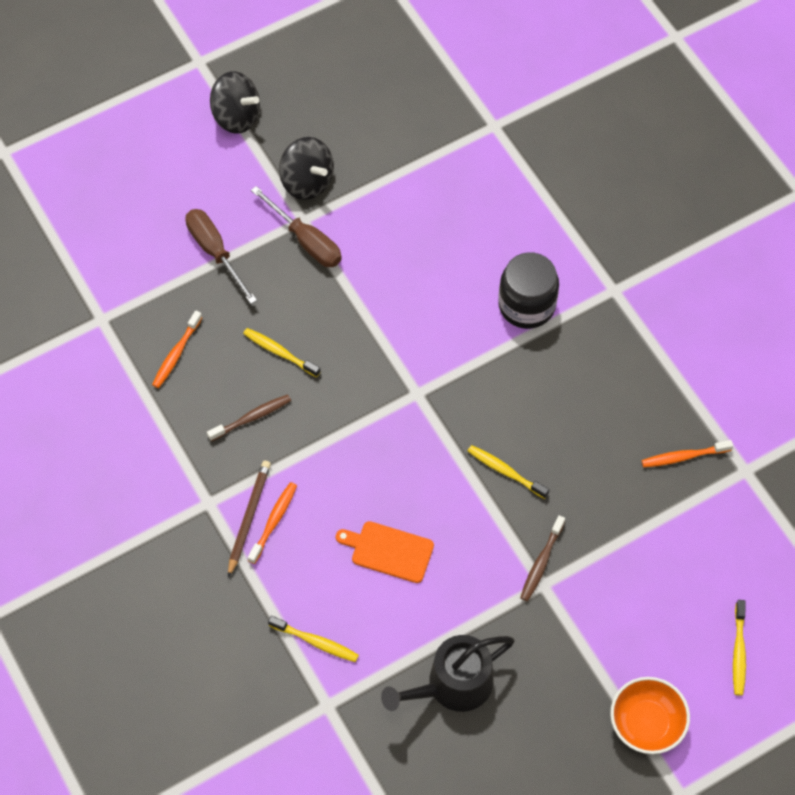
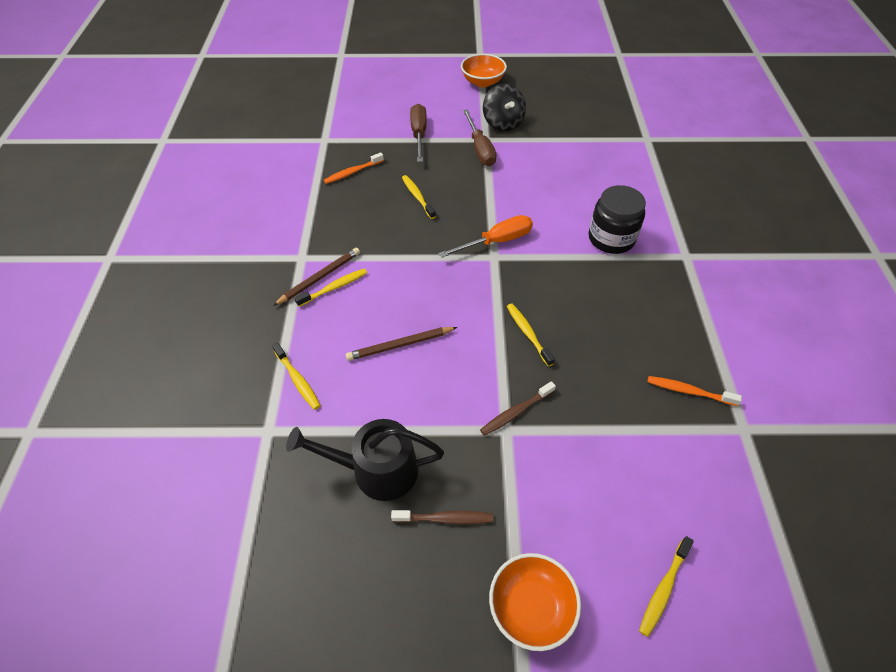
camera: 30 degrees right, 10 degrees down
(236, 116) = (482, 82): black spinning top -> orange bowl
(251, 418) = (370, 223): brown toothbrush -> brown toothbrush (445, 518)
(273, 522) = (334, 288): orange toothbrush -> yellow toothbrush
(389, 551) = (400, 345): orange cutting board -> brown pencil
(408, 371) = (497, 241): none -> orange screwdriver

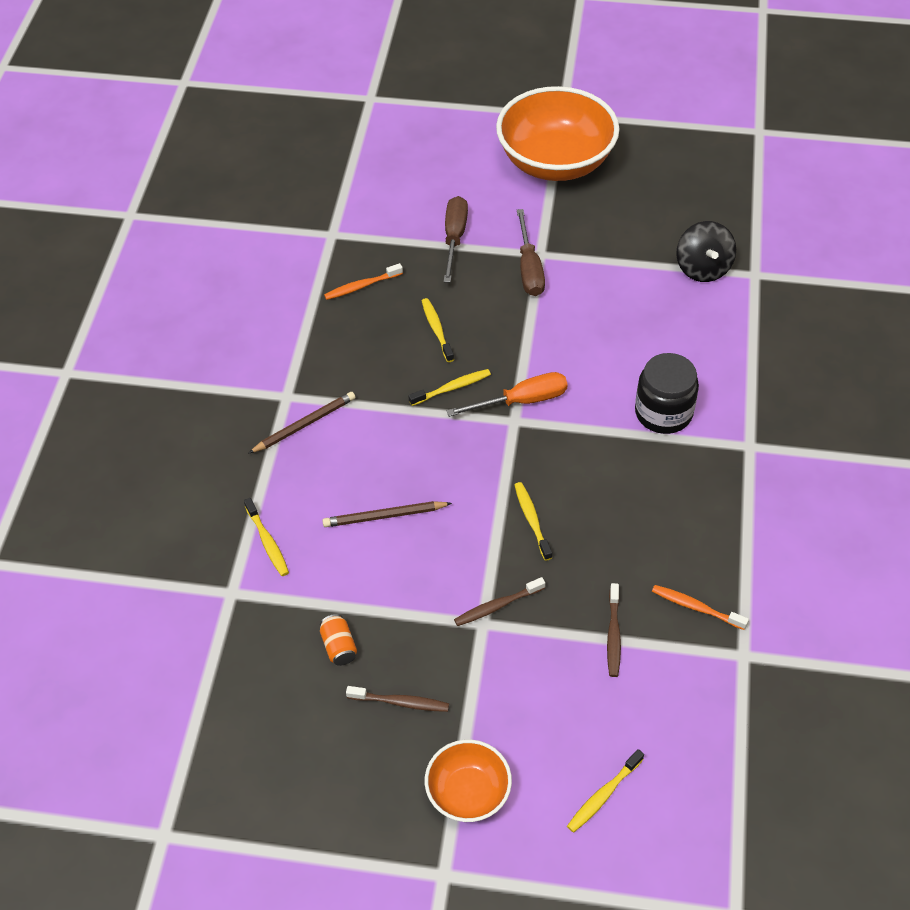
camera: 10 degrees right, 0 degrees up
(334, 288) = (319, 439): yellow toothbrush -> yellow toothbrush (452, 388)
(377, 470) = (339, 646): black watering can -> orange can
(482, 82) = (555, 162): orange bowl -> orange bowl, size x1.94
(502, 123) = (568, 231): black spinning top -> black spinning top (703, 268)
(625, 425) = (613, 635): none -> brown toothbrush

